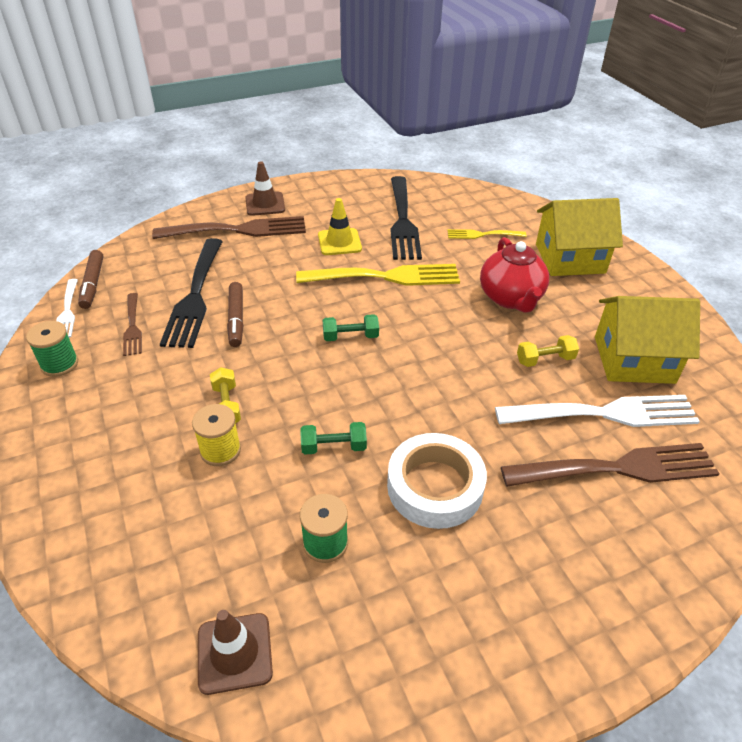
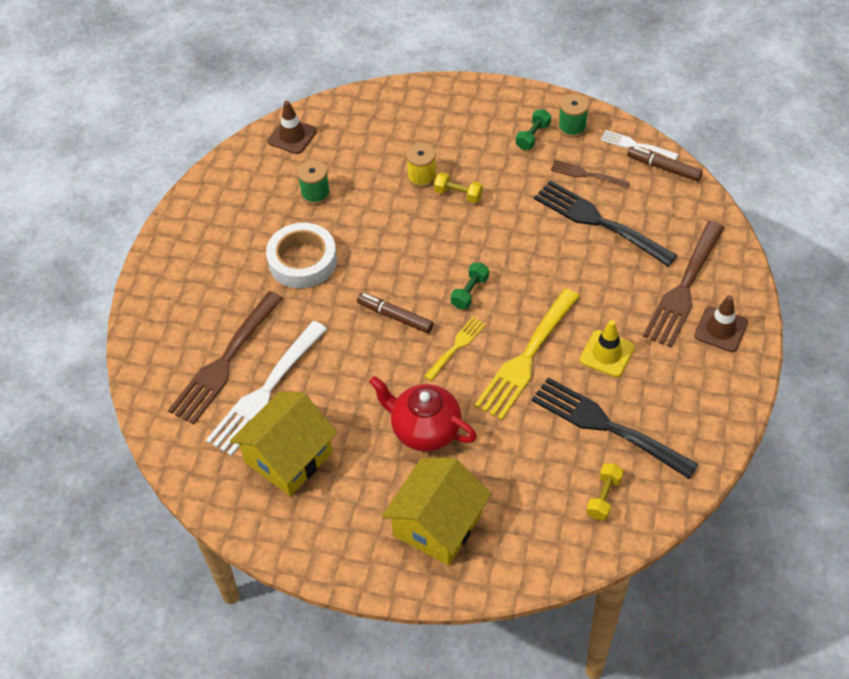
camera: 130 degrees right, 10 degrees up
(236, 319) = (548, 234): brown marker -> brown marker (395, 316)
(333, 447) = (376, 230): green dumbbell -> green dumbbell (533, 136)
(482, 234) = (532, 479): yellow fork -> yellow fork (456, 347)
(545, 359) = (341, 397): yellow dumbbell -> yellow dumbbell (604, 497)

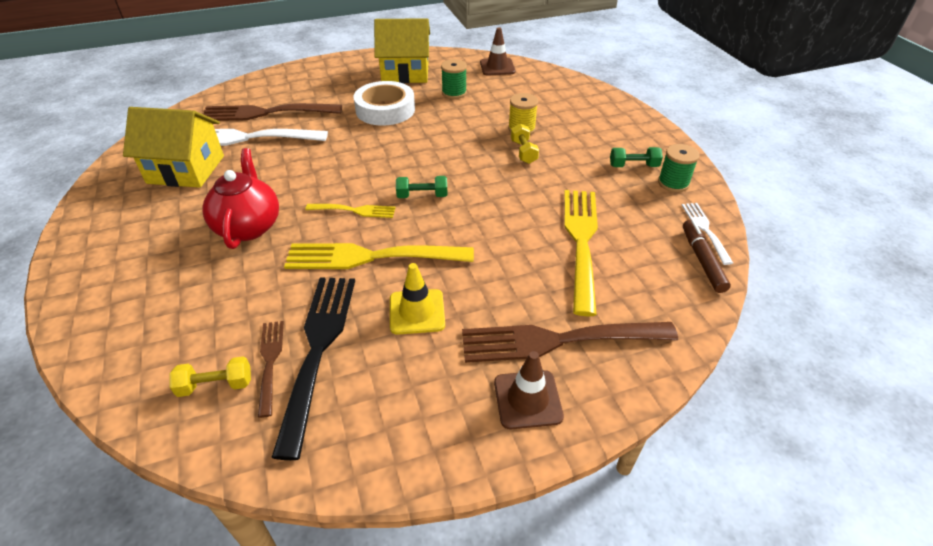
camera: 55 degrees right, 10 degrees down
(395, 316) = (363, 168): brown marker -> none
(437, 524) = (139, 273): yellow house -> yellow house (405, 72)
(586, 174) = (629, 212): brown fork -> brown fork (270, 362)
(599, 222) = (581, 241): black fork -> yellow fork

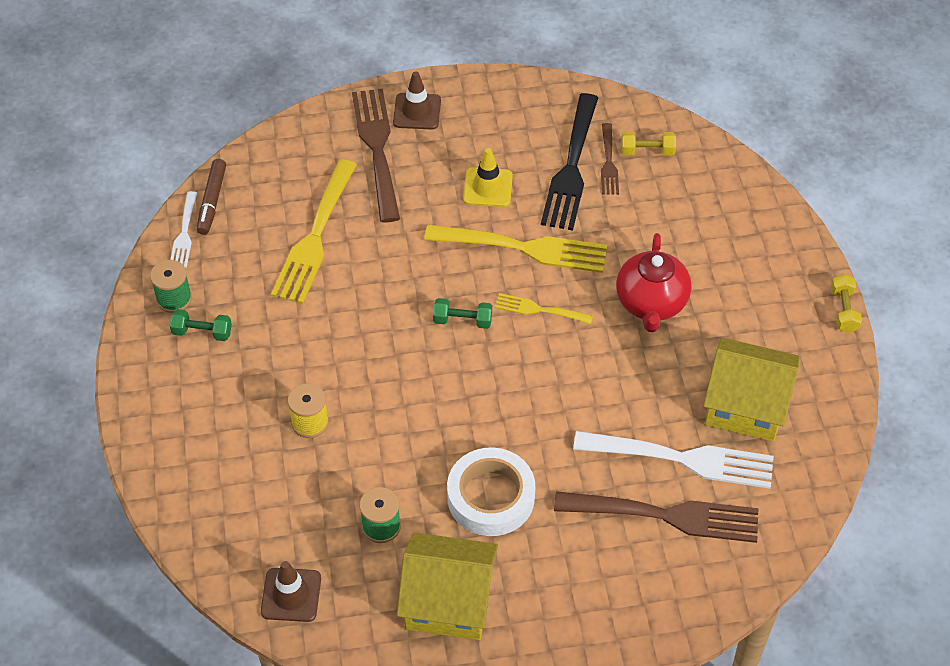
camera: 170 degrees left, 10 degrees up
(523, 152) = (324, 376): yellow dumbbell -> yellow dumbbell (844, 310)
(558, 340) = (377, 148): brown fork -> brown fork turned 105 degrees counterclockwise

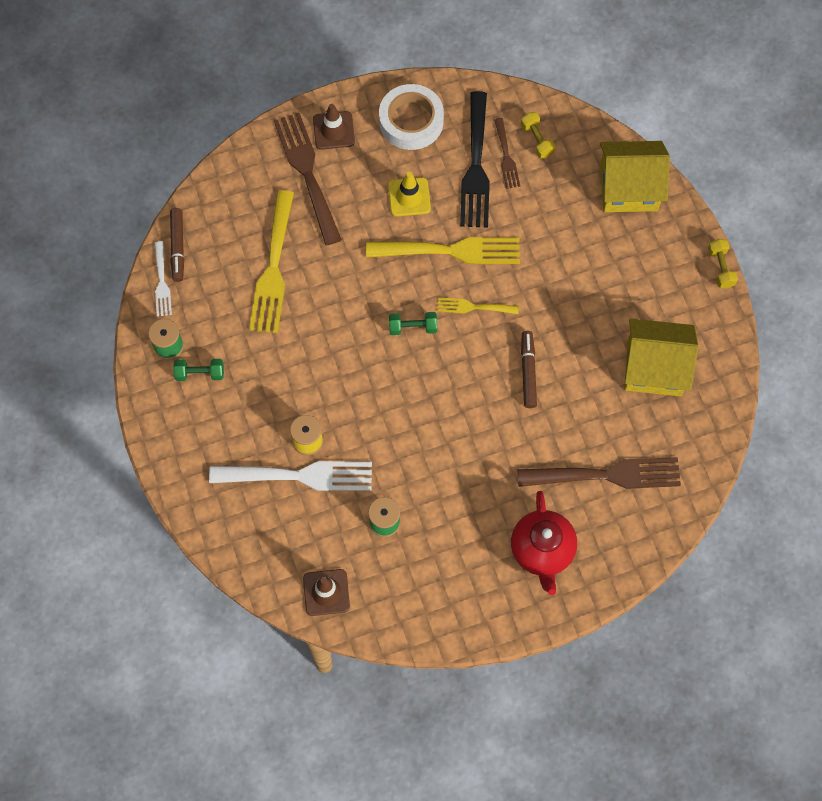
camera: 10 degrees left, 15 degrees up
(448, 601) = (450, 576): yellow house -> yellow house (628, 188)
(491, 497) = (466, 482): white tape -> white tape (411, 121)
(591, 387) = (528, 372): none -> brown marker
(647, 151) = (537, 140): yellow dumbbell -> yellow dumbbell turned 75 degrees clockwise
(651, 304) = (564, 287): red teapot -> red teapot (542, 551)
(682, 459) = (611, 423): white fork -> white fork (299, 476)

